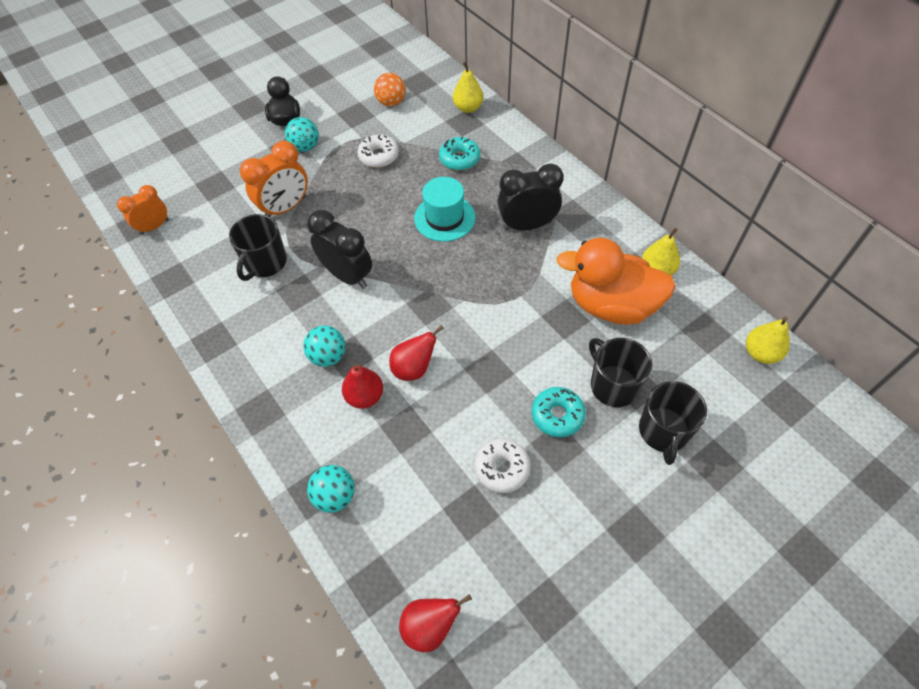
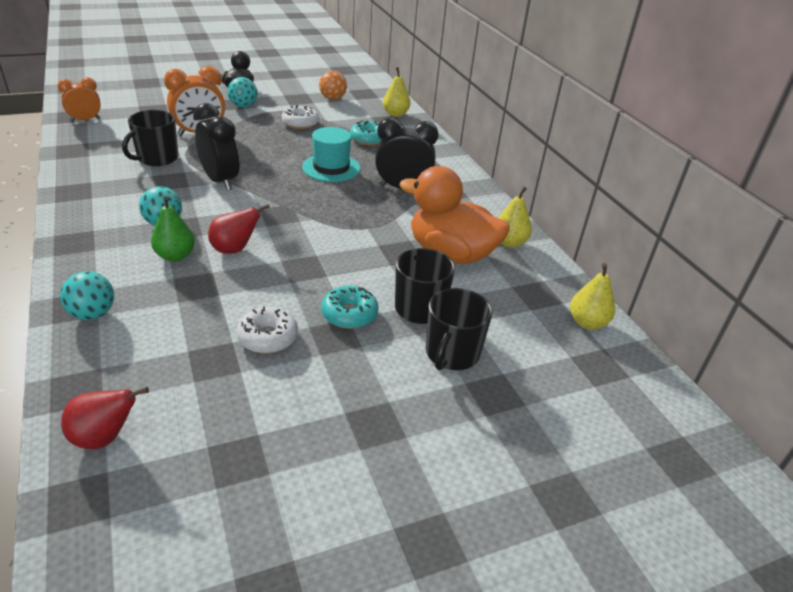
camera: 10 degrees right, 20 degrees down
(365, 396) = (175, 256): red pear -> green pear

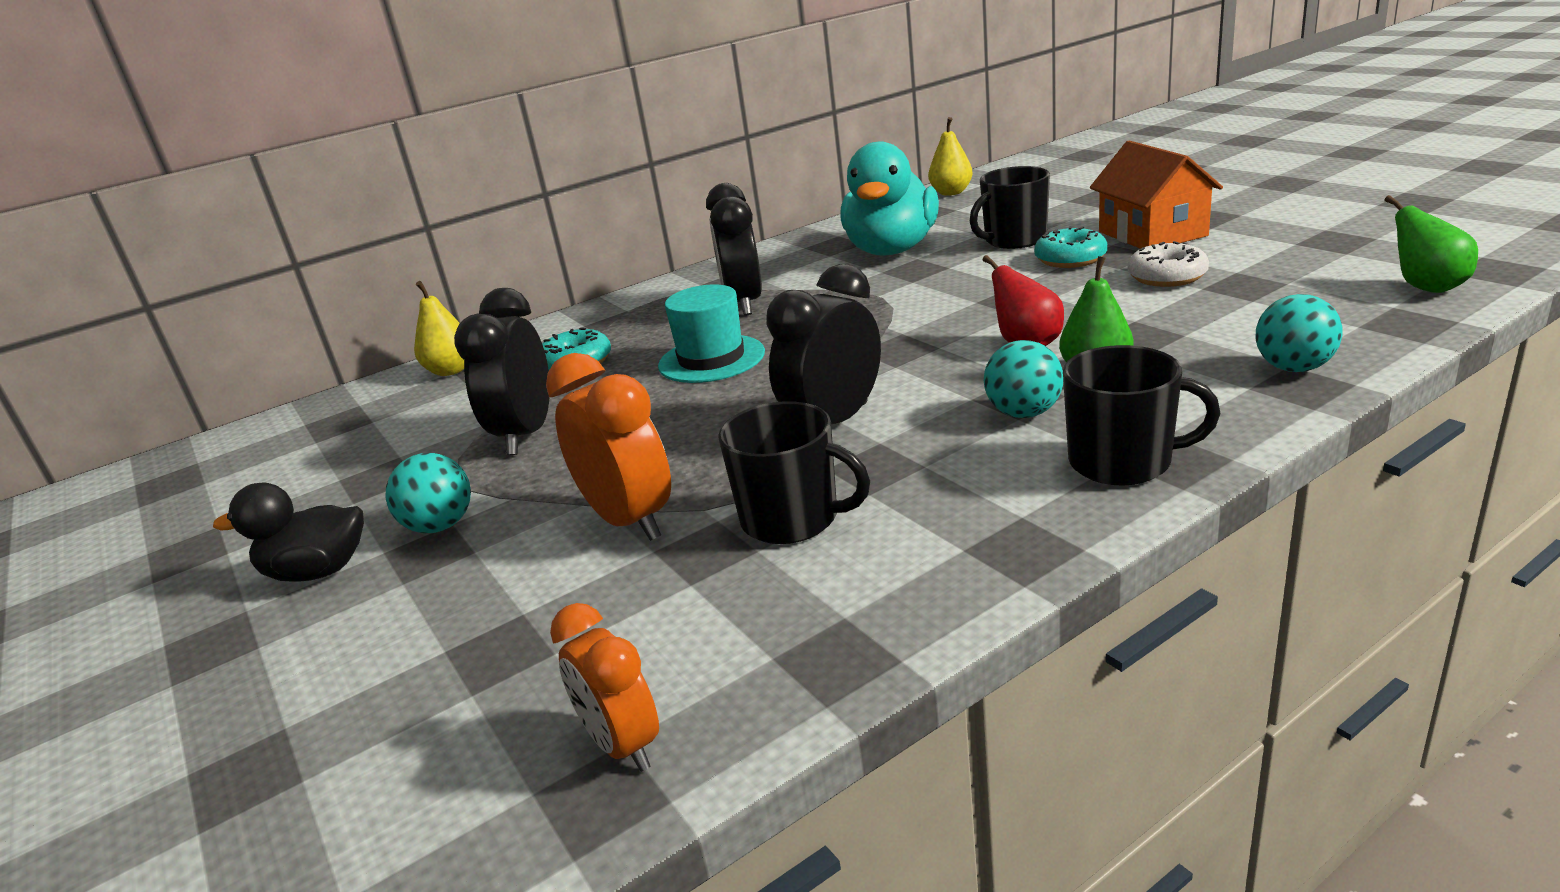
camera: 95 degrees left, 10 degrees down
(105, 437) = (1426, 287): red pear -> green pear
(300, 123) = (526, 435): white donut -> black clock
(332, 98) = (374, 443): orange ball -> none
(362, 374) = (1152, 234): none -> orange house
(451, 254) = (891, 250): orange duck -> turquoise duck
(451, 354) = (1069, 217): black mug -> black mug (1122, 462)
(509, 242) = (836, 236): yellow pear -> none

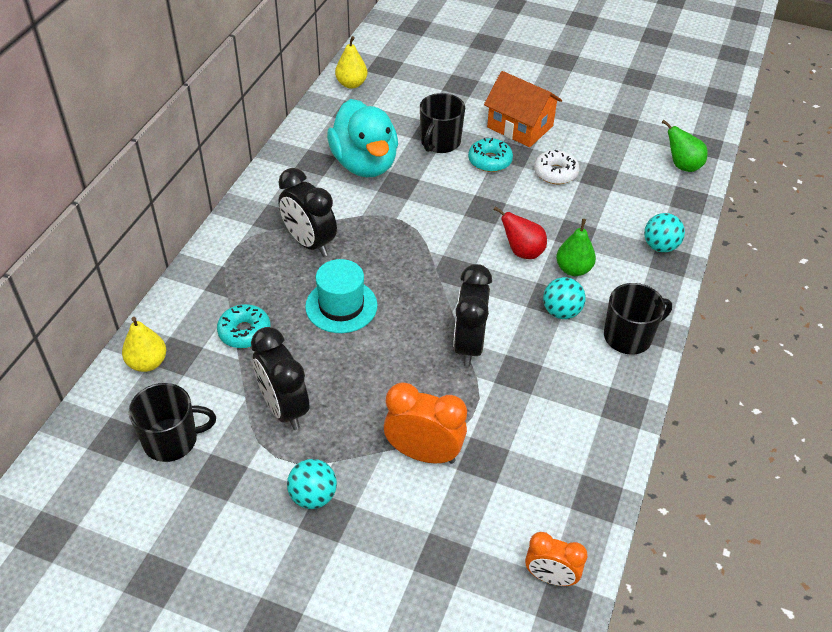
camera: 40 degrees left, 20 degrees up
(318, 571) = (273, 555): black duck -> none
(792, 519) = (508, 423): black mug -> black mug (172, 440)

